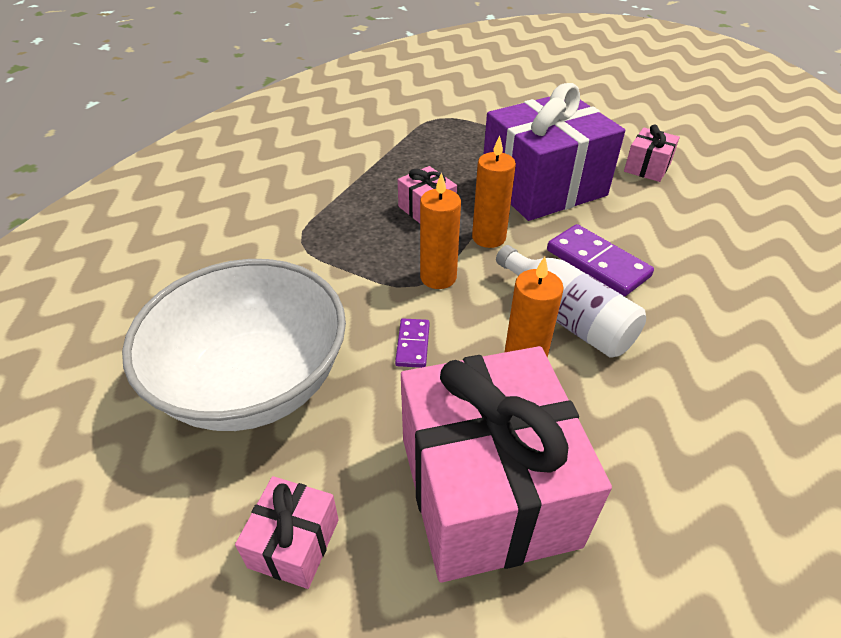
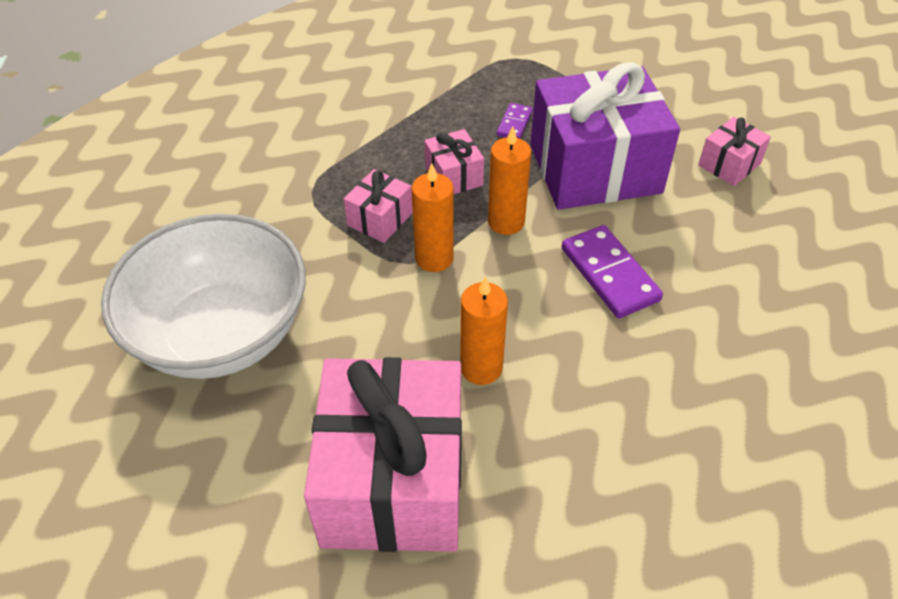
camera: 15 degrees right, 5 degrees up
(294, 543) = (211, 486): pink gift -> pink gift (380, 219)
(412, 345) = (380, 326): purple domino -> purple domino (514, 123)
(566, 317) = (546, 329): white bottle -> none

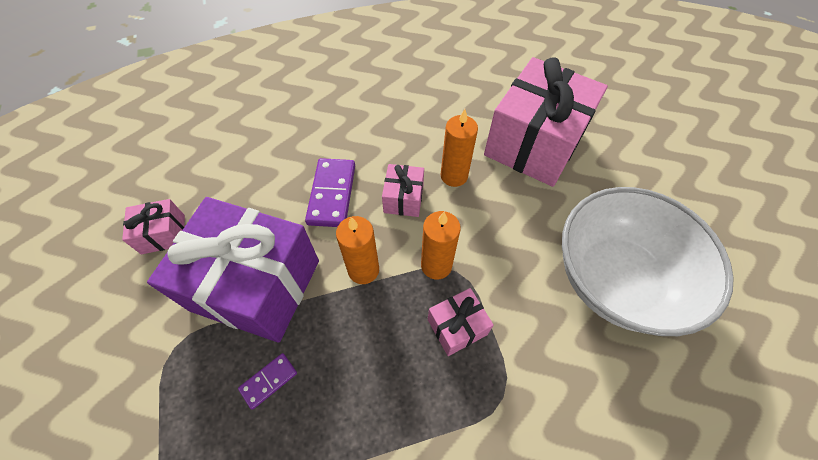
camera: 150 degrees left, 10 degrees up
(453, 176) = (369, 342): pink gift -> pink gift (403, 198)

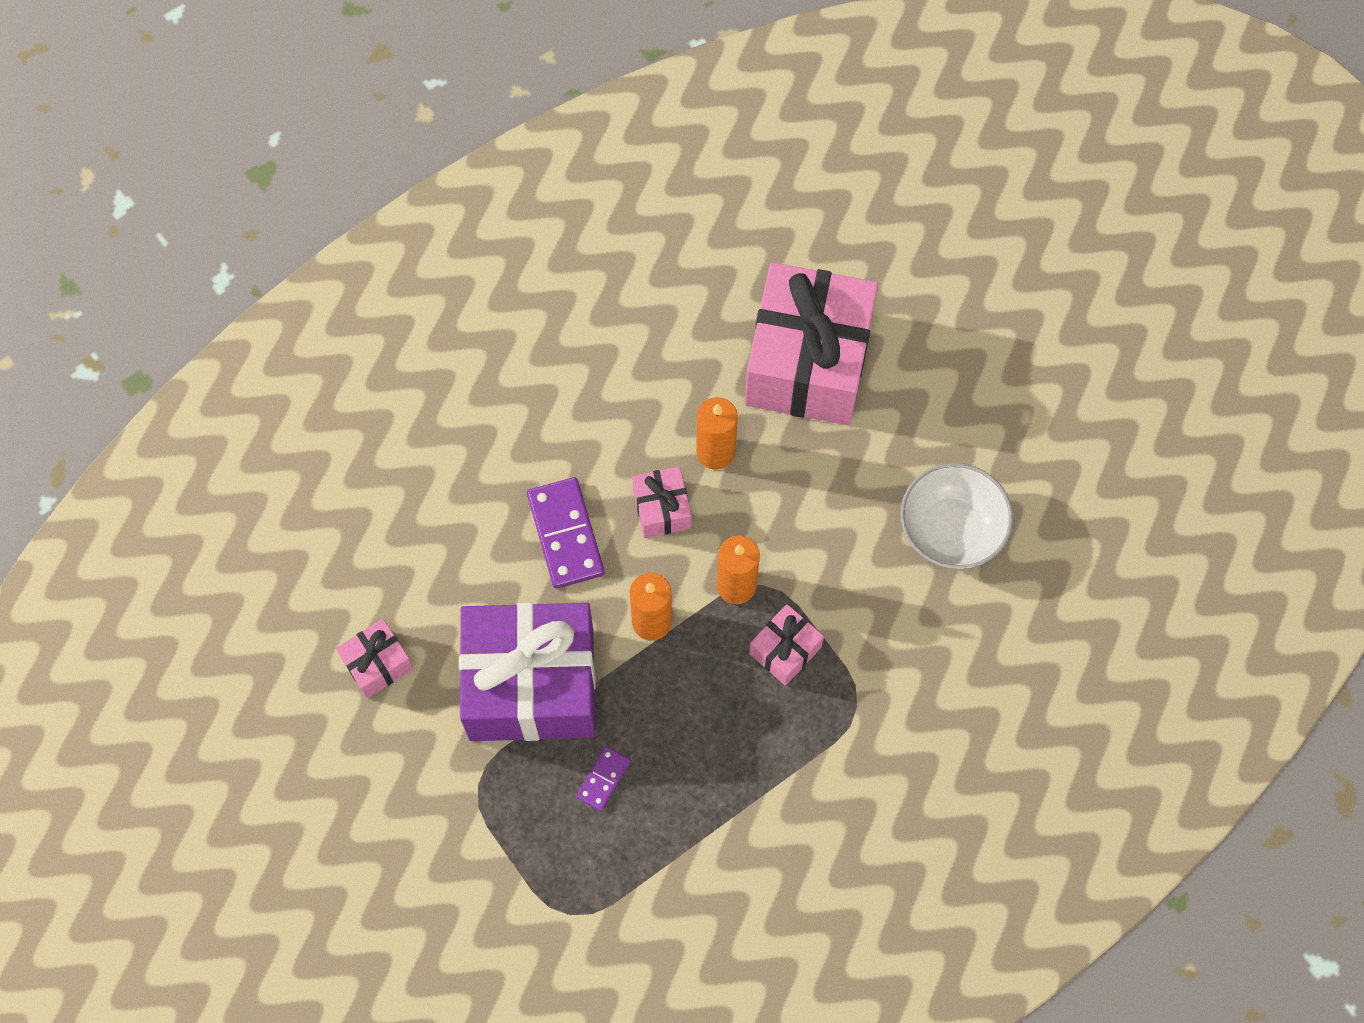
camera: 20 degrees left, 10 degrees up
(616, 279) = (951, 530): white bowl -> white bowl, size x0.62

